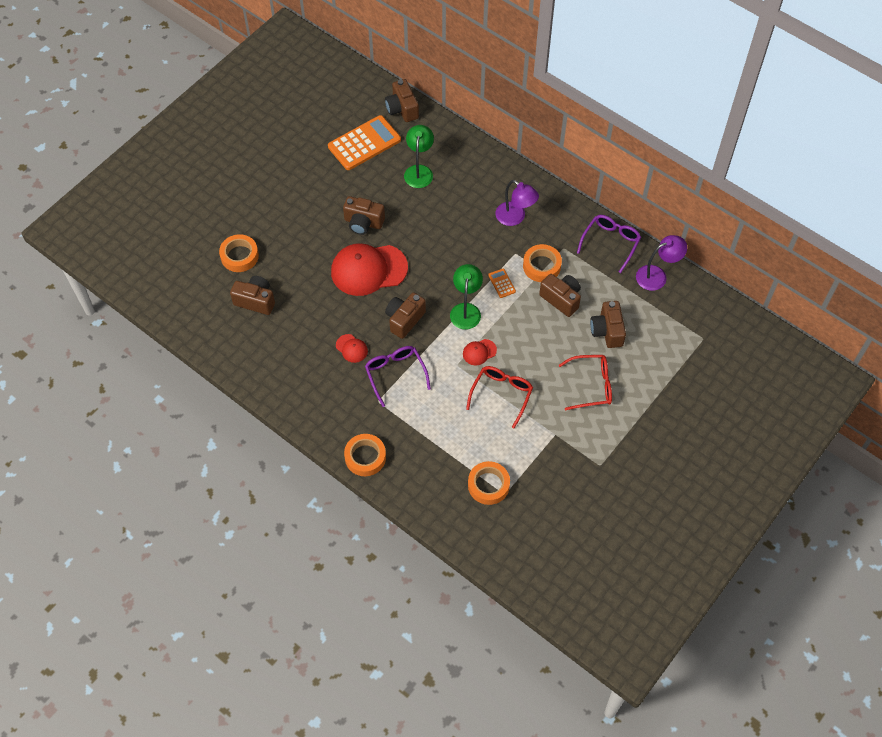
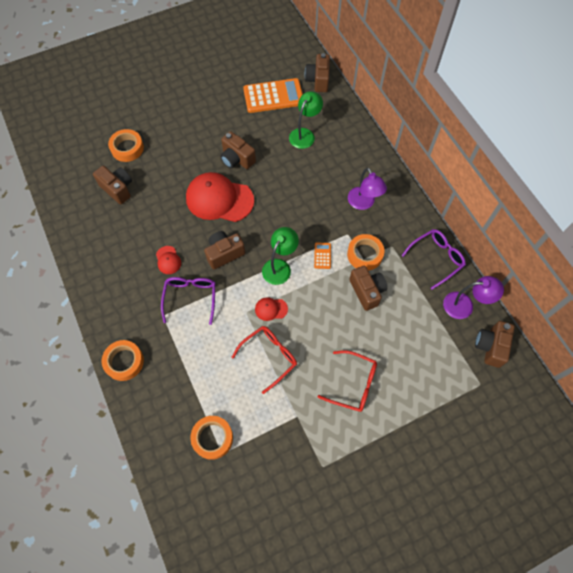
camera: 25 degrees right, 5 degrees up
(607, 331) = (393, 338): brown camera -> brown camera (490, 346)

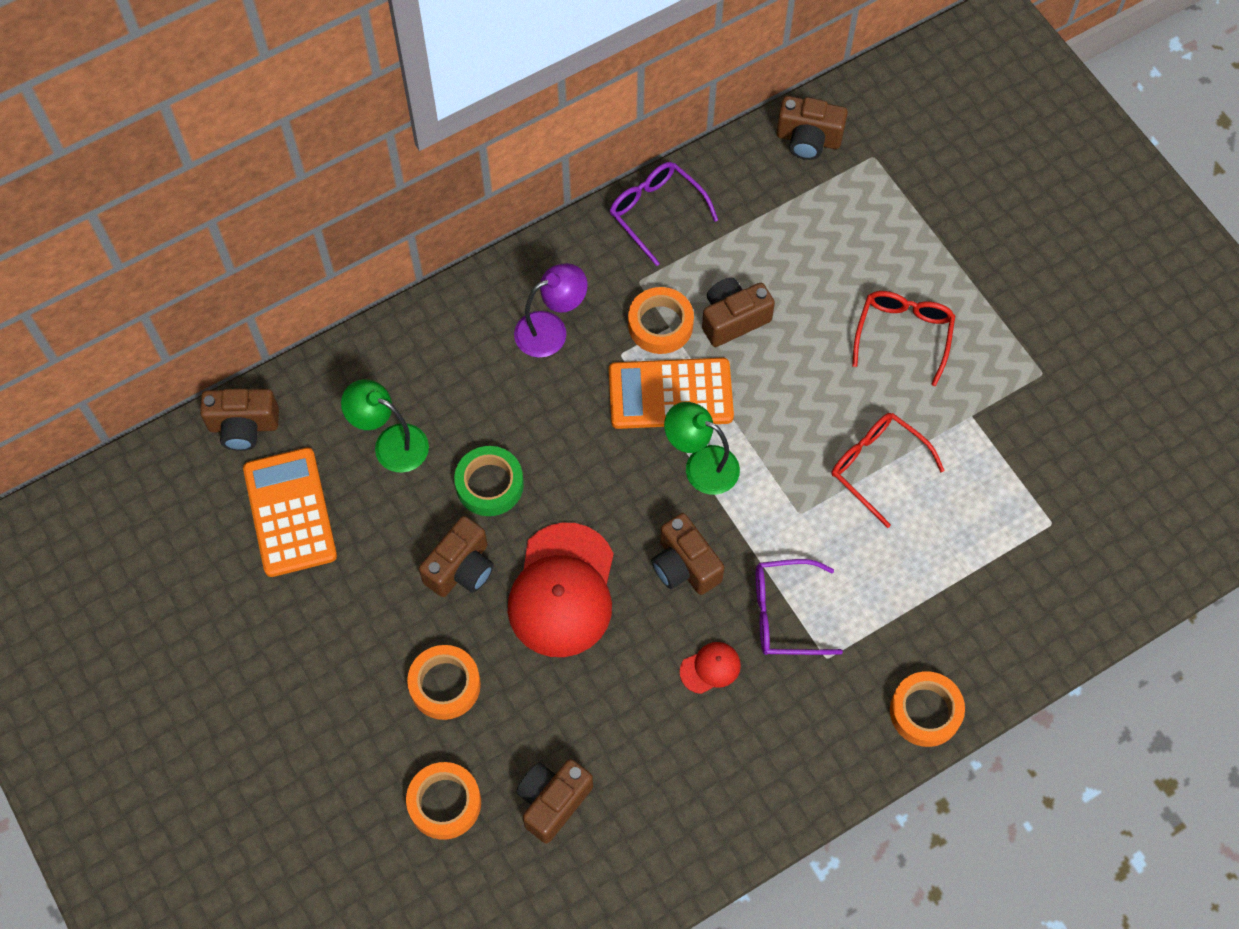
camera: 95 degrees left, 0 degrees up
(212, 438) = (1030, 541): orange tape -> orange tape (445, 685)
(271, 309) = (788, 472): red cap -> none
(279, 172) = (489, 484): none -> green tape
(322, 256) = (670, 394): orange calculator -> orange calculator, size x2.31
(464, 305) = (741, 173): purple lamp -> none

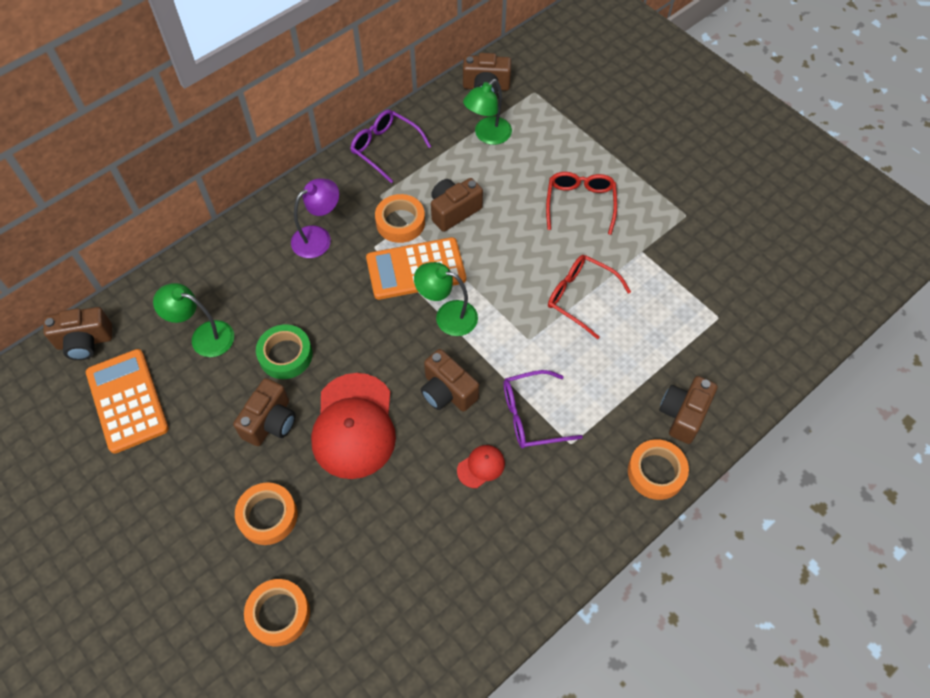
camera: 10 degrees left, 5 degrees down
(553, 801) = (370, 597): brown camera -> brown camera (683, 415)
(797, 214) = (487, 135): none -> green lamp

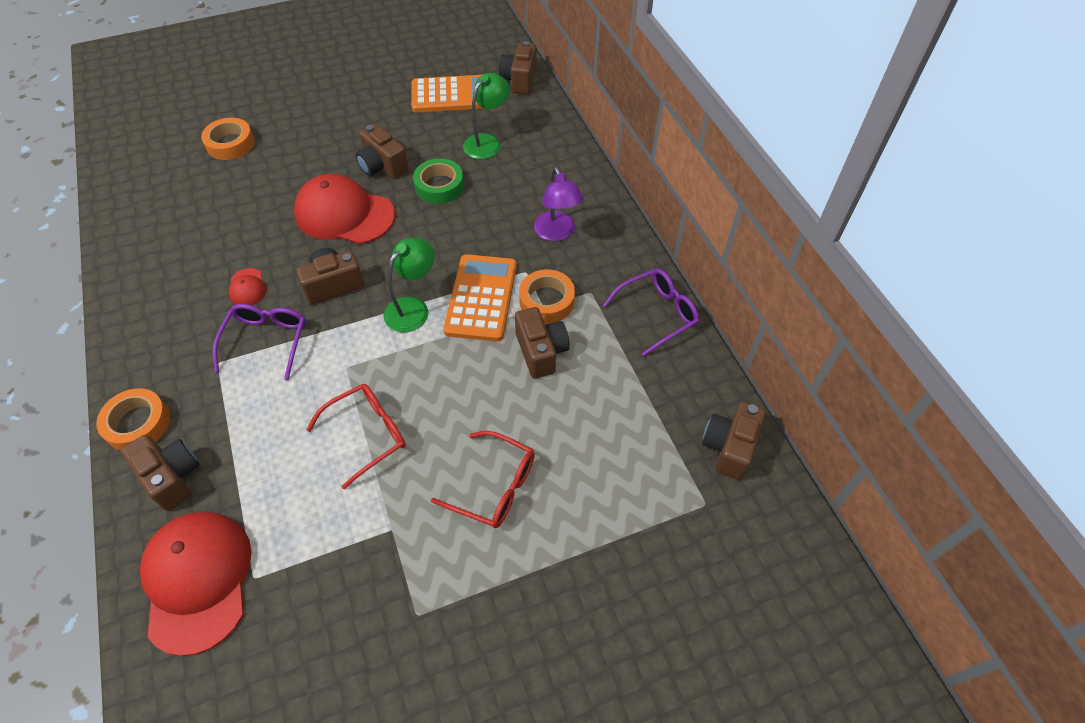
camera: 110 degrees right, 5 degrees down
(268, 516) = (306, 151): orange tape -> none
(487, 135) = (643, 421): green lamp -> none
(740, 351) = (198, 580): none -> red cap

